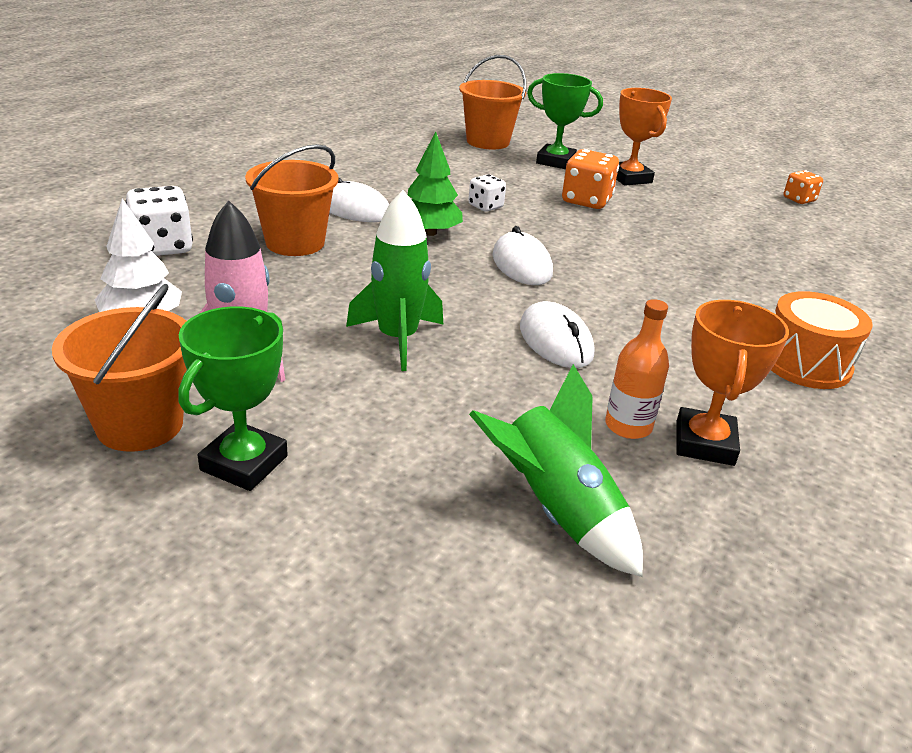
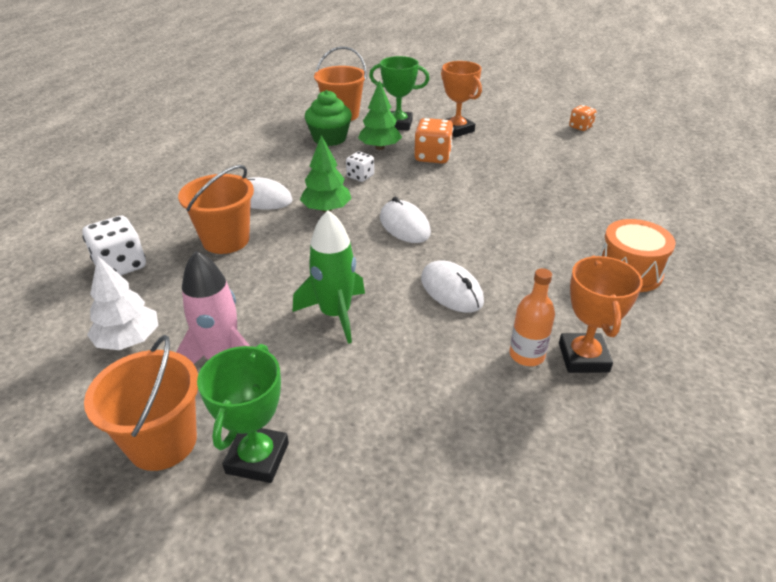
camera: 10 degrees left, 5 degrees up
(462, 163) = (329, 138): none -> green cupcake
(522, 181) = (379, 147): none -> green tree
(556, 511) = (501, 443): green rocket -> none

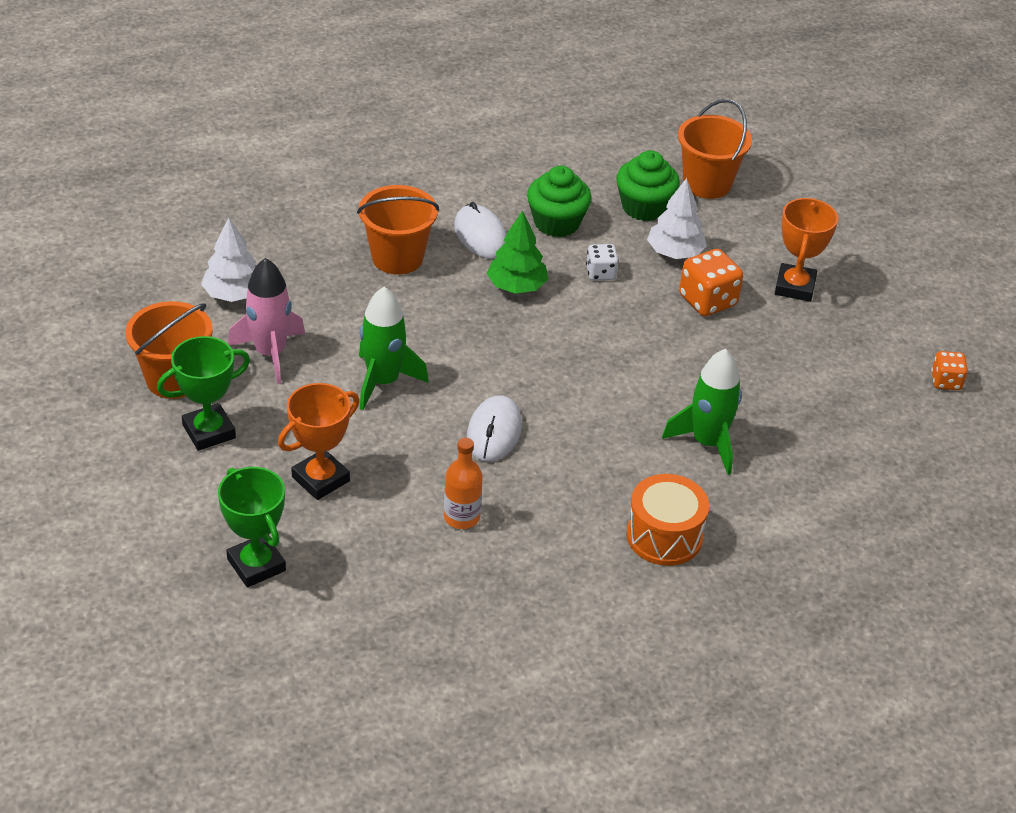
camera: 45 degrees right, 5 degrees up
(121, 265) = (298, 226): white dice -> none
(296, 169) = (556, 223): none -> green cupcake
(379, 147) = (675, 253): green tree -> white tree
(398, 124) = (744, 237): green trophy -> green trophy (256, 565)
(404, 225) = (554, 351): white mouse -> none
(554, 214) = (707, 443): none -> green rocket
(583, 357) = (497, 552): orange trophy -> orange trophy (320, 479)

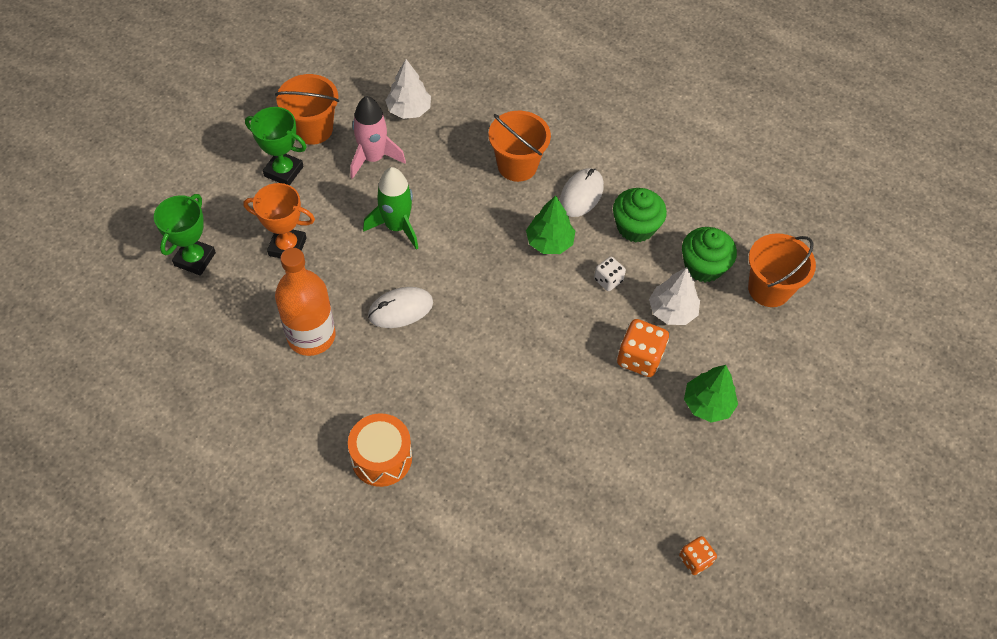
camera: 55 degrees right, 15 degrees up
(461, 517) = (311, 336): orange bottle -> orange bottle, size x1.79
(707, 443) = (492, 436): green rocket -> none
(794, 287) = (707, 404): orange trophy -> green tree

